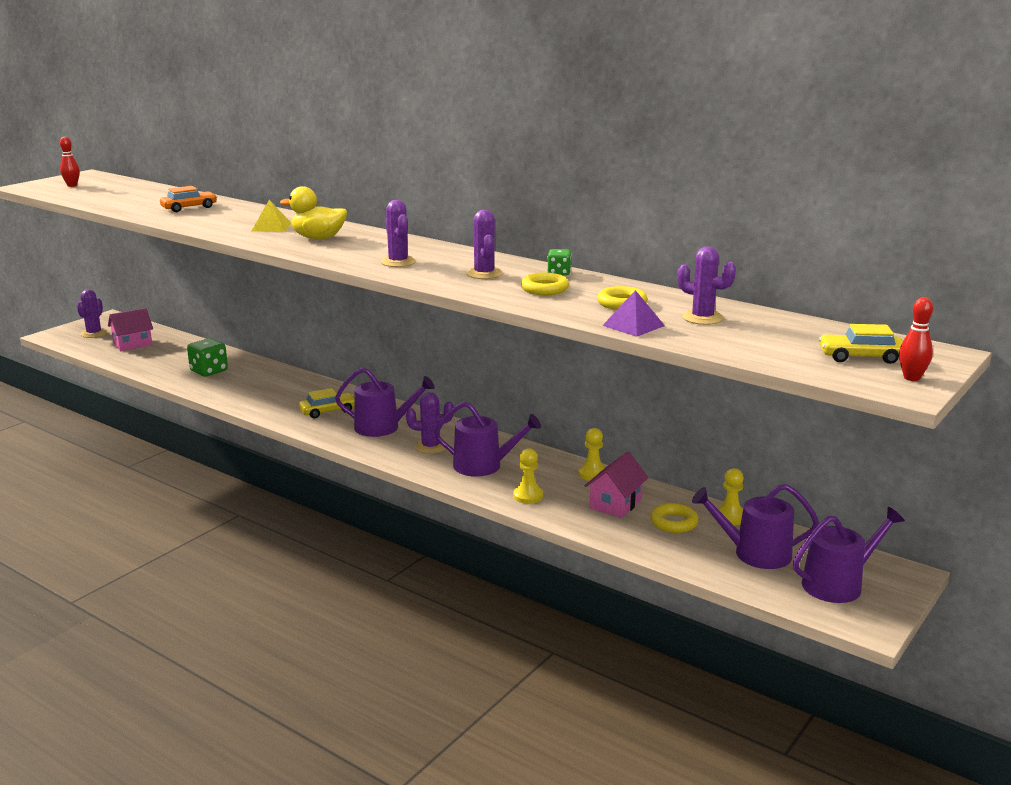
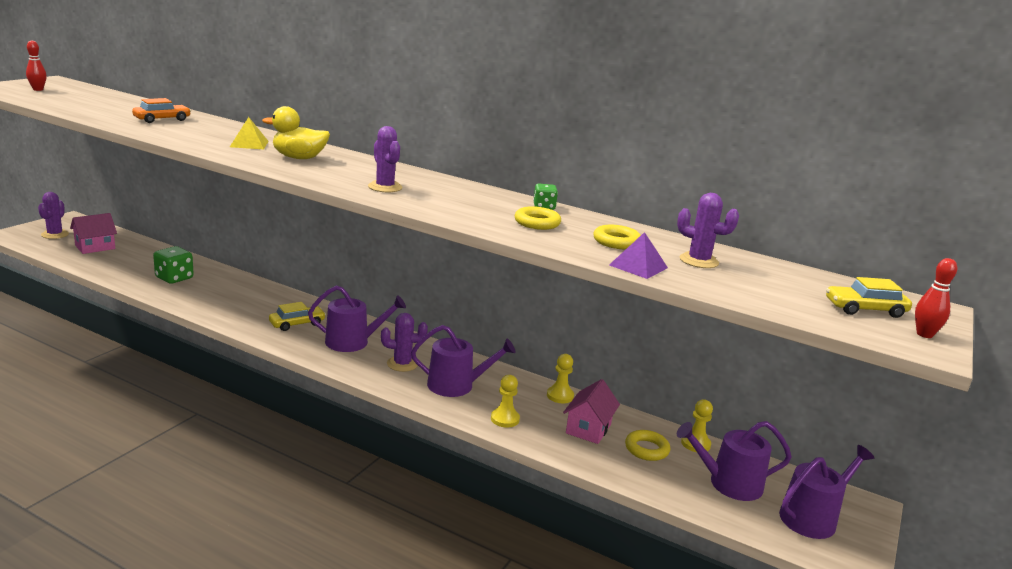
camera: 10 degrees left, 0 degrees up
(484, 274) = (473, 204): purple cactus -> none

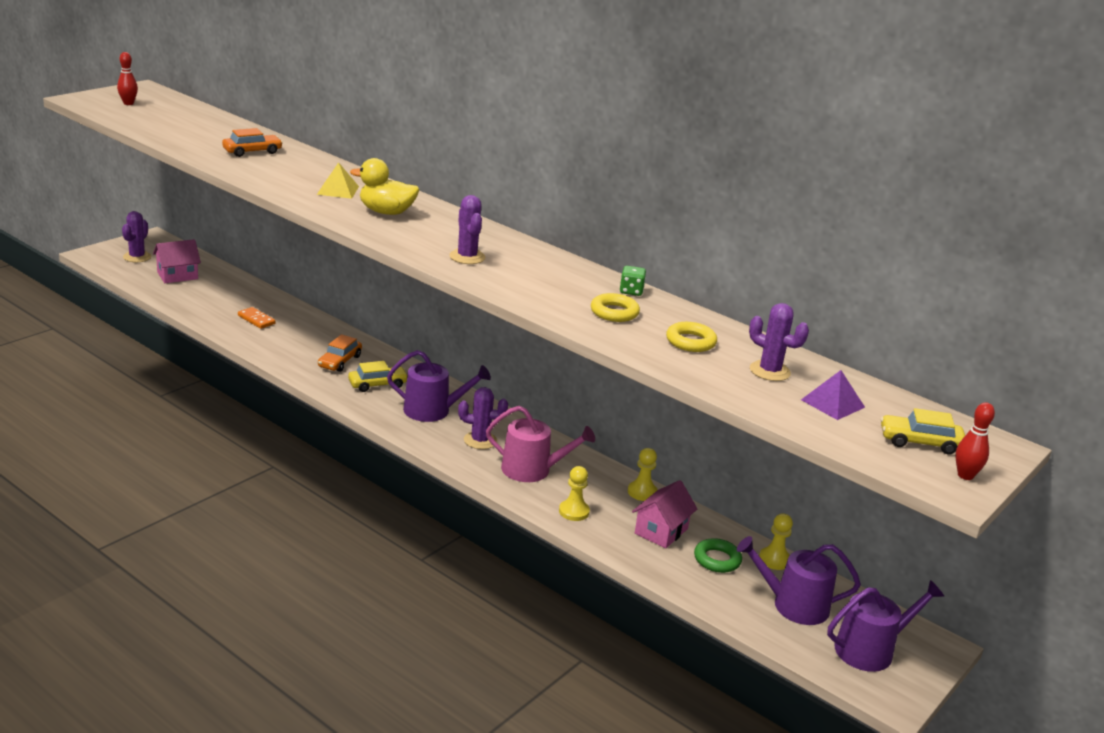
camera: 10 degrees right, 5 degrees up
(174, 278) = (256, 319): green dice -> orange domino
(258, 307) = (340, 361): none -> orange car
(456, 385) = (532, 470): purple watering can -> pink watering can
(638, 266) = (699, 374): purple pyramid -> purple pyramid (832, 403)
(646, 449) = (717, 560): yellow ring -> green ring

